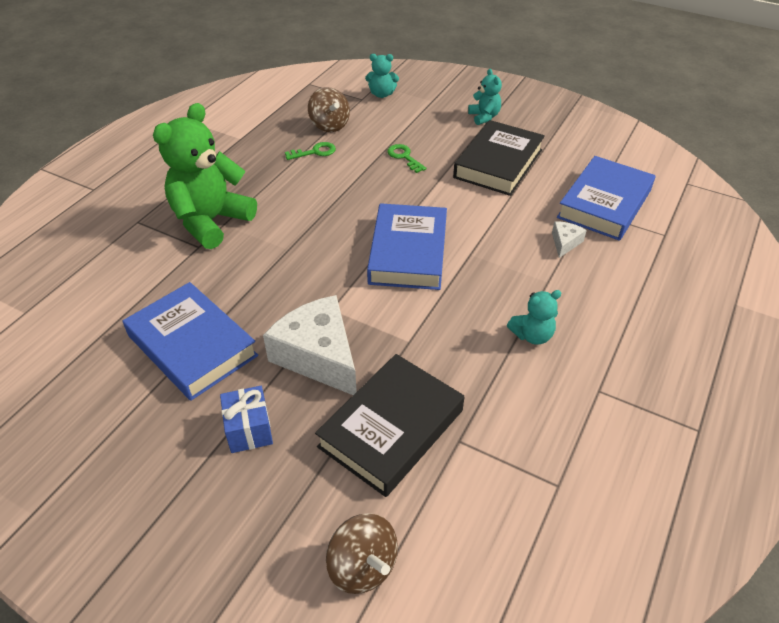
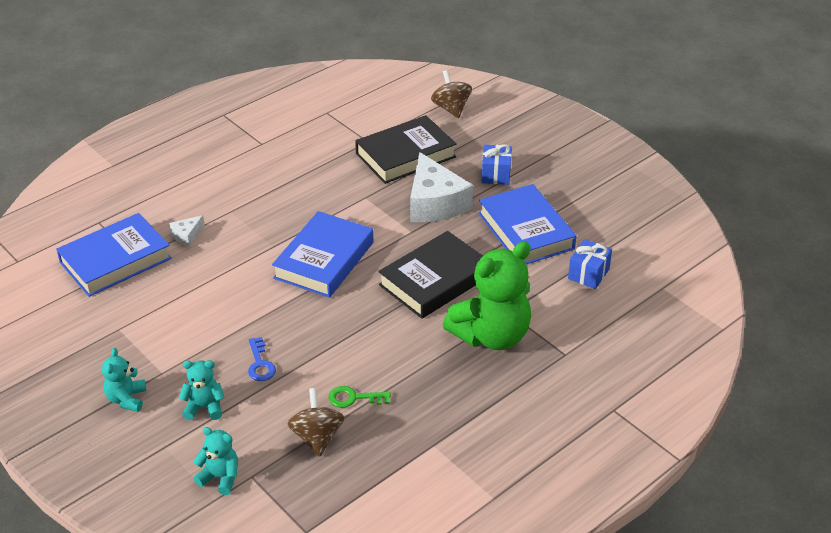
camera: 160 degrees left, 5 degrees down
(111, 308) = (588, 274): none -> blue gift
(404, 157) = (260, 364): green key -> blue key
(498, 163) = (170, 329): black book -> black book (435, 280)
(532, 335) = (276, 180): turquoise teddy bear -> turquoise teddy bear (204, 407)

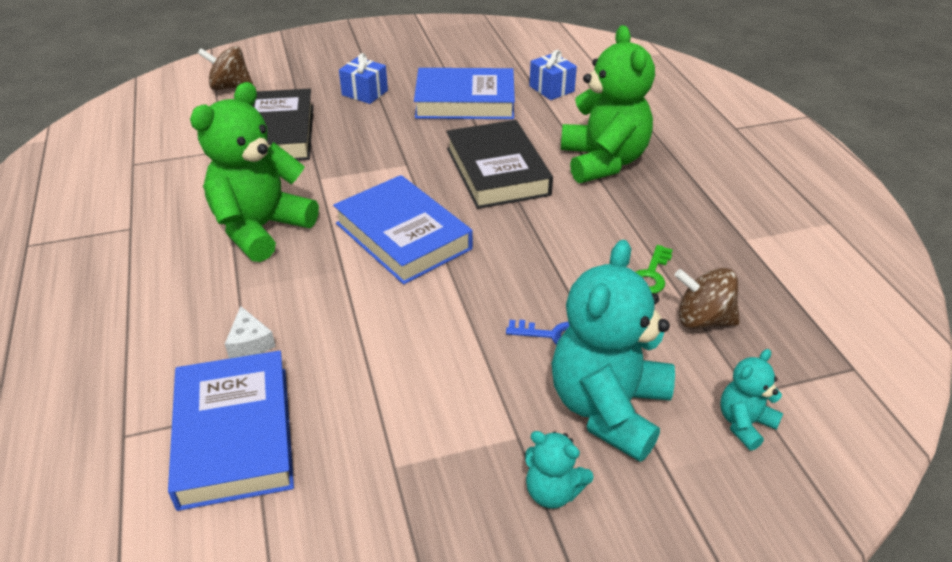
camera: 65 degrees left, 0 degrees up
(204, 407) = (608, 408): turquoise teddy bear -> turquoise teddy bear, size x2.10
(293, 195) = (261, 228): none -> green teddy bear
(434, 203) = (374, 138): white cheese -> none

